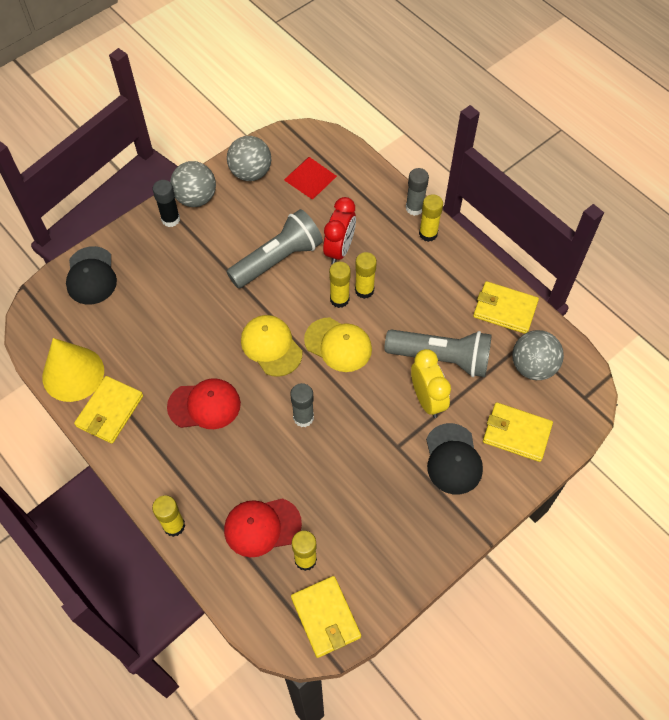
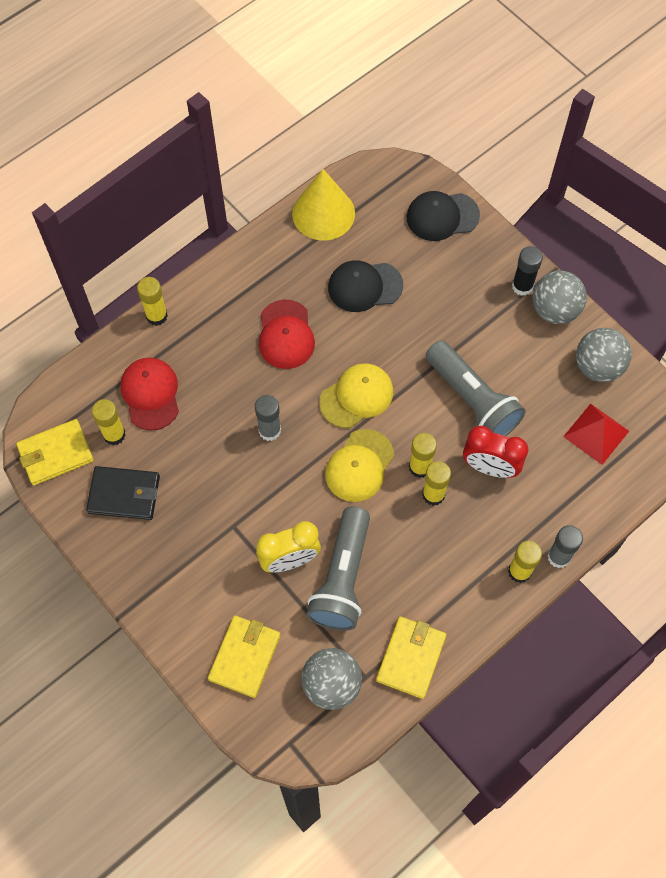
camera: 90 degrees right, 5 degrees up
(110, 411) = (280, 250): yellow wallet -> none
(369, 545) = (124, 494): none -> black wallet
(453, 459) = (216, 584): black cap -> black cap (364, 286)

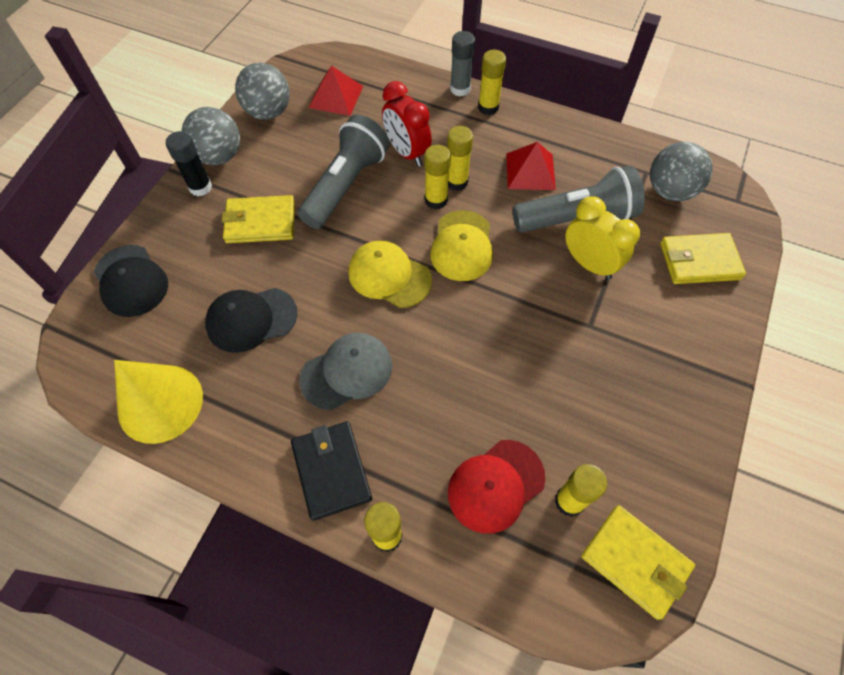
camera: 115 degrees left, 5 degrees down
(124, 494) = (629, 450): black wallet -> black wallet (331, 470)
(269, 430) = (469, 338): grey glue stick -> none
(286, 335) = (347, 372): red cap -> grey cap
(359, 466) = (462, 246): yellow cap -> yellow cap turned 90 degrees clockwise
(364, 286) = (251, 319): black cap -> black cap turned 105 degrees clockwise
(411, 658) = (607, 149): yellow wallet -> yellow wallet (260, 222)
(416, 567) = (530, 171): none -> red pyramid
(490, 467) = (407, 153): red clock -> red clock turned 150 degrees clockwise

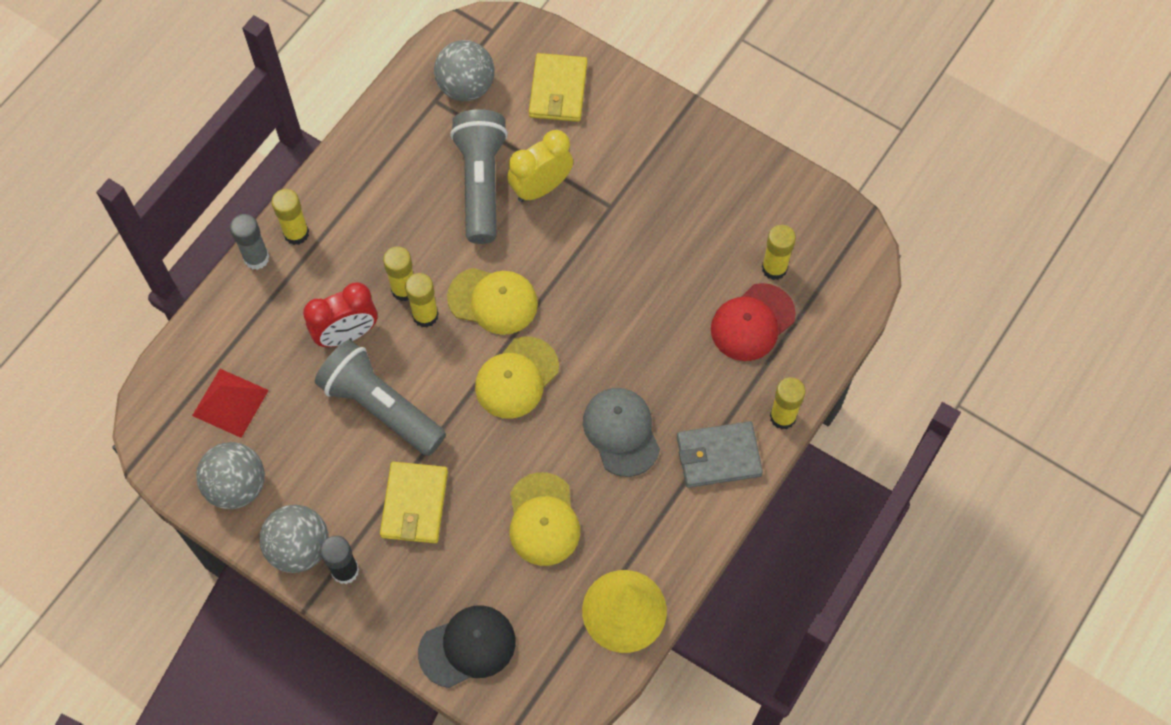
camera: 80 degrees left, 5 degrees up
(251, 319) = (543, 519): black cap -> yellow cap
(331, 470) = (718, 456): black wallet -> grey wallet
(495, 485) = (752, 322): red cap -> red cap turned 75 degrees clockwise
(530, 171) = (406, 212): red pyramid -> none
(635, 561) = (829, 233): yellow wallet -> none

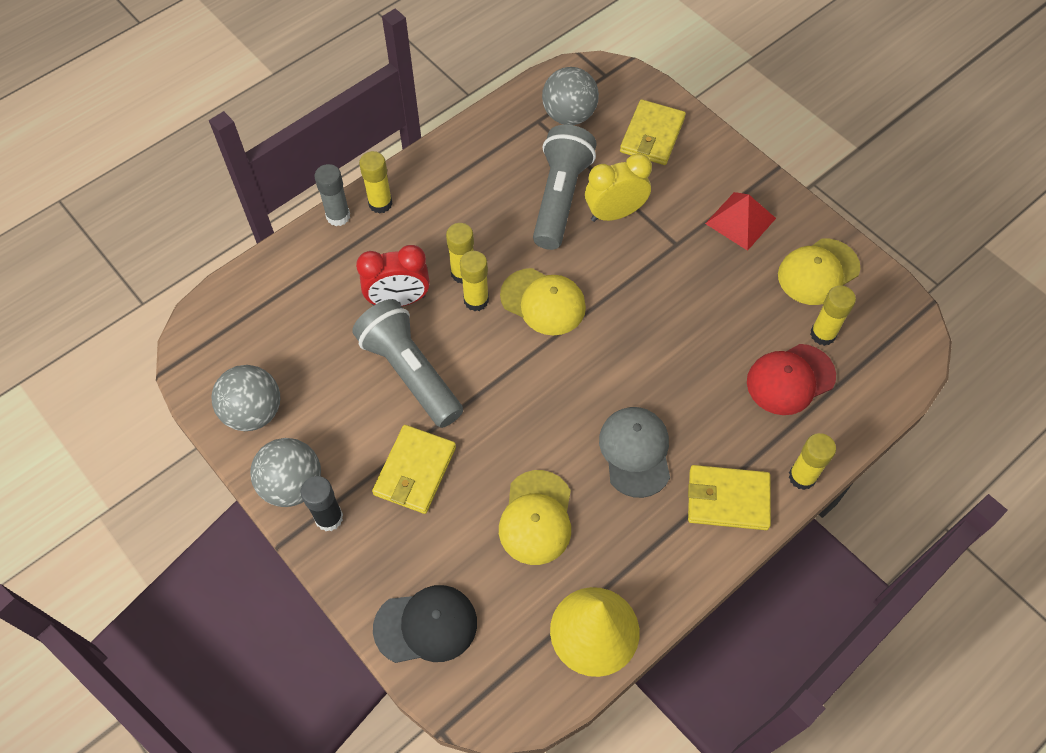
camera: 15 degrees right, 5 degrees down
(230, 403) = (273, 335): red pyramid -> red pyramid (740, 221)
(516, 378) = (546, 377): yellow cap -> yellow cap (818, 272)
(718, 456) = (727, 499): grey wallet -> yellow wallet

